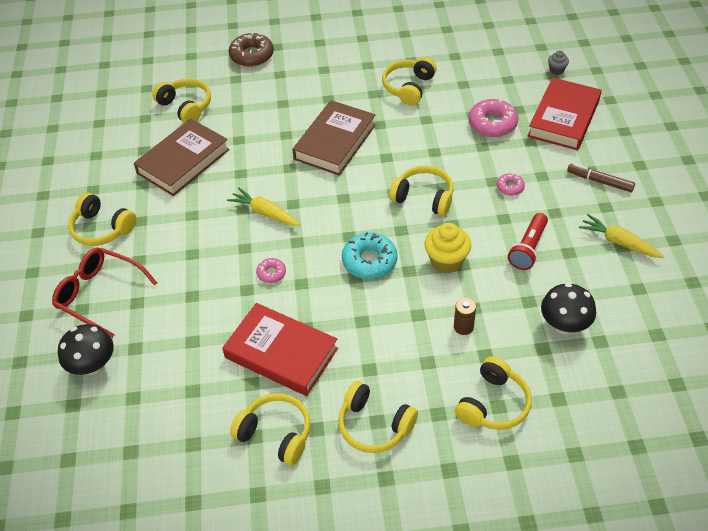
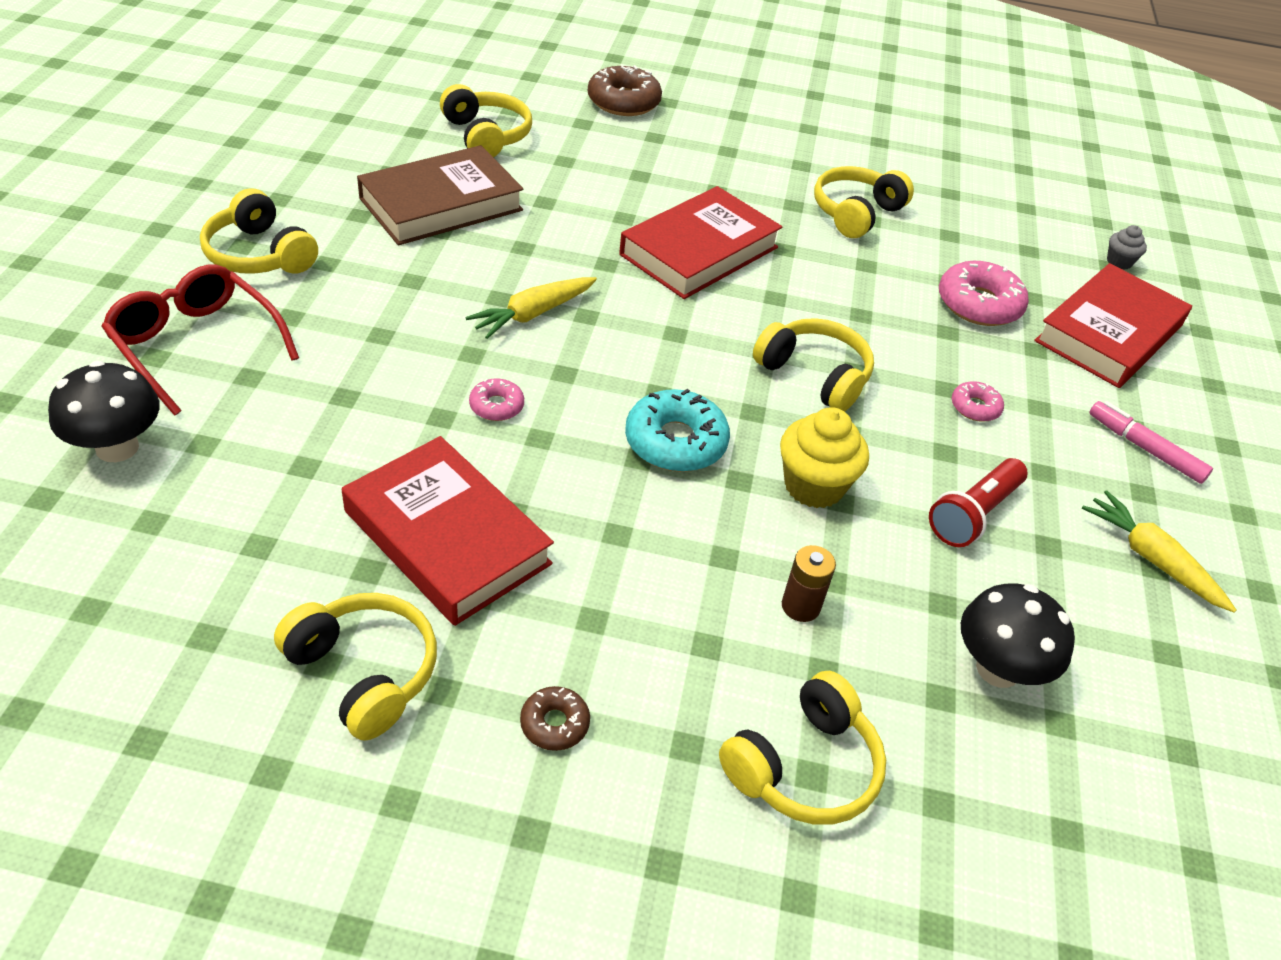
camera: 10 degrees right, 5 degrees down
(265, 213) = (533, 314): yellow carrot -> yellow carrot turned 90 degrees counterclockwise
(335, 142) = (699, 251): brown book -> red book
(374, 425) = (554, 724): yellow headphones -> brown donut
(600, 181) = (1145, 449): brown marker -> pink marker

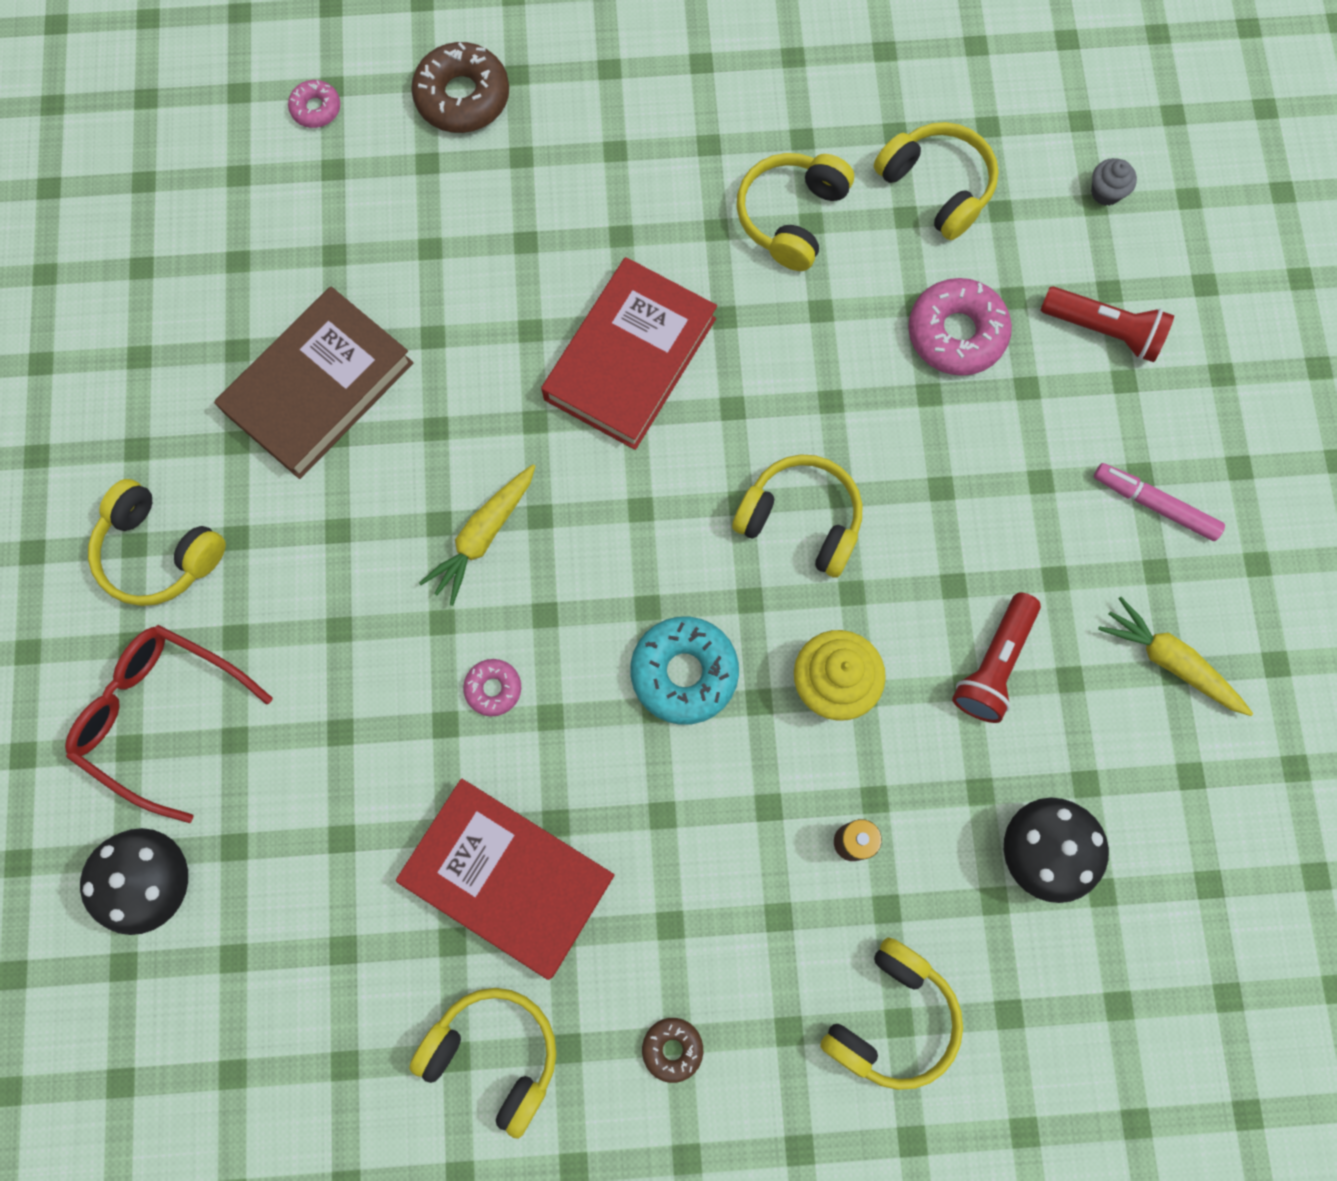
camera: 10 degrees left, 30 degrees up
(486, 136) = (323, 235): yellow headphones -> yellow headphones (936, 187)
(975, 407) = (974, 507): pink donut -> pink donut (316, 108)
(1109, 334) = (1104, 330): red book -> red flashlight

